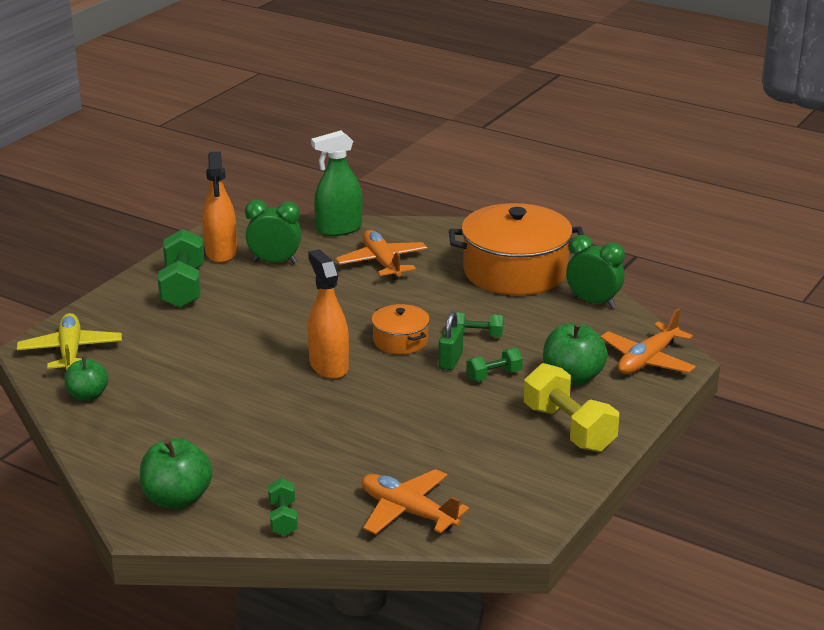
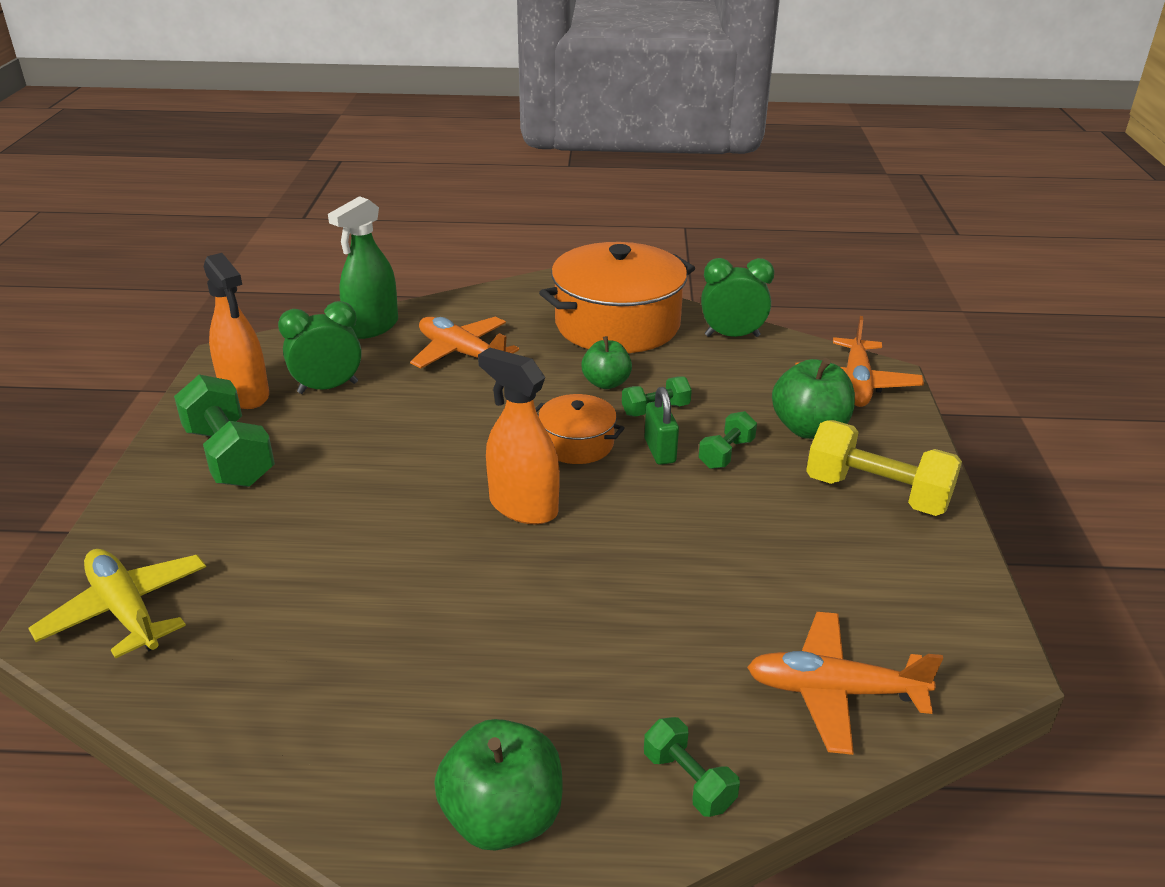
camera: 30 degrees left, 5 degrees up
(87, 396) = (209, 679): green apple -> green apple (606, 383)

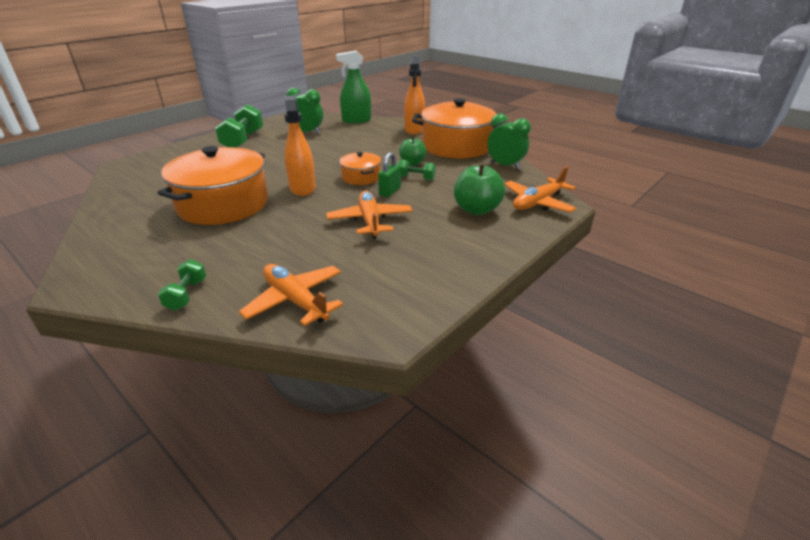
camera: 40 degrees right, 0 degrees up
(126, 611) = (143, 167): yellow plane -> none
(245, 394) = (279, 126): orange spray bottle -> orange spray bottle (414, 129)
(450, 604) = (223, 204): none -> orange pot
(462, 353) = (373, 137): orange plane -> orange plane (370, 221)
(502, 817) = (118, 268): green apple -> none
(726, 453) = (417, 203): green dumbbell -> none
(876, 493) = (462, 245): yellow dumbbell -> none

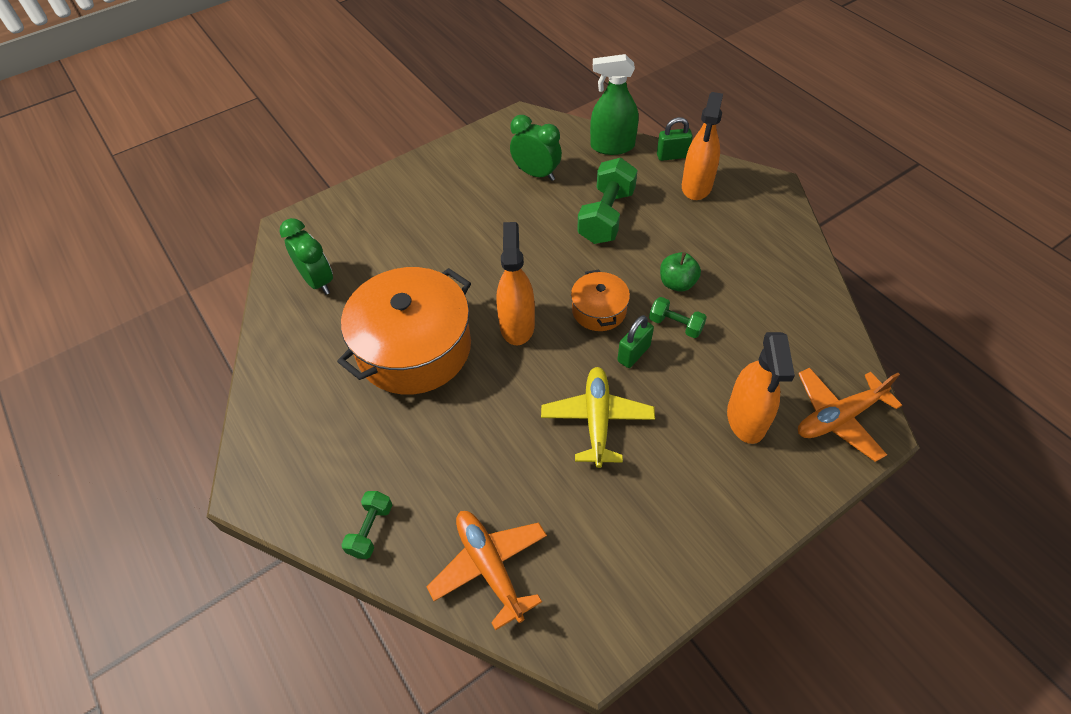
camera: 15 degrees right, 20 degrees up
(243, 140) = (444, 185): green dumbbell -> green dumbbell (606, 216)
(370, 221) = (597, 420): orange plane -> yellow plane
(396, 121) = (672, 156): none -> green padlock
(456, 146) = (752, 245): orange pot -> none
(476, 209) = (746, 419): green apple -> orange spray bottle
(505, 166) = (814, 312): green clock -> green clock (318, 281)

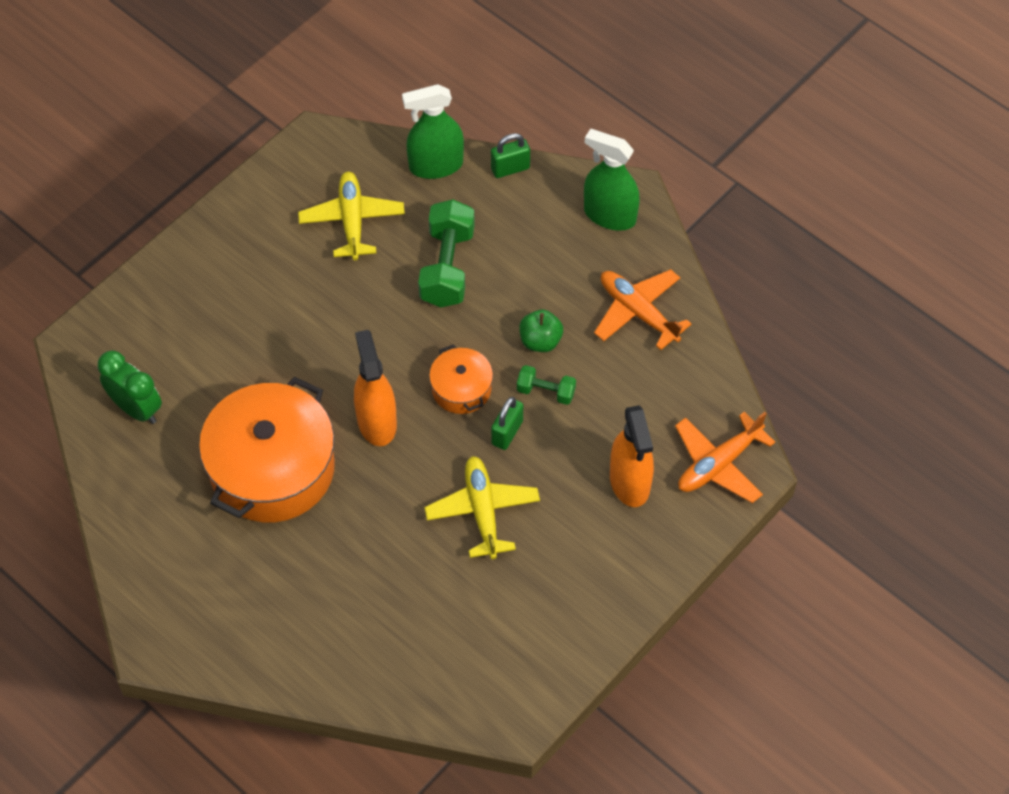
camera: 15 degrees left, 5 degrees up
(370, 530) = (287, 661): green dumbbell -> none
(490, 567) = (410, 671): orange plane -> orange plane (638, 312)
(536, 174) = (352, 221): green clock -> yellow plane
(696, 186) = (545, 208): orange spray bottle -> none
(751, 198) = (609, 215): none -> green spray bottle

